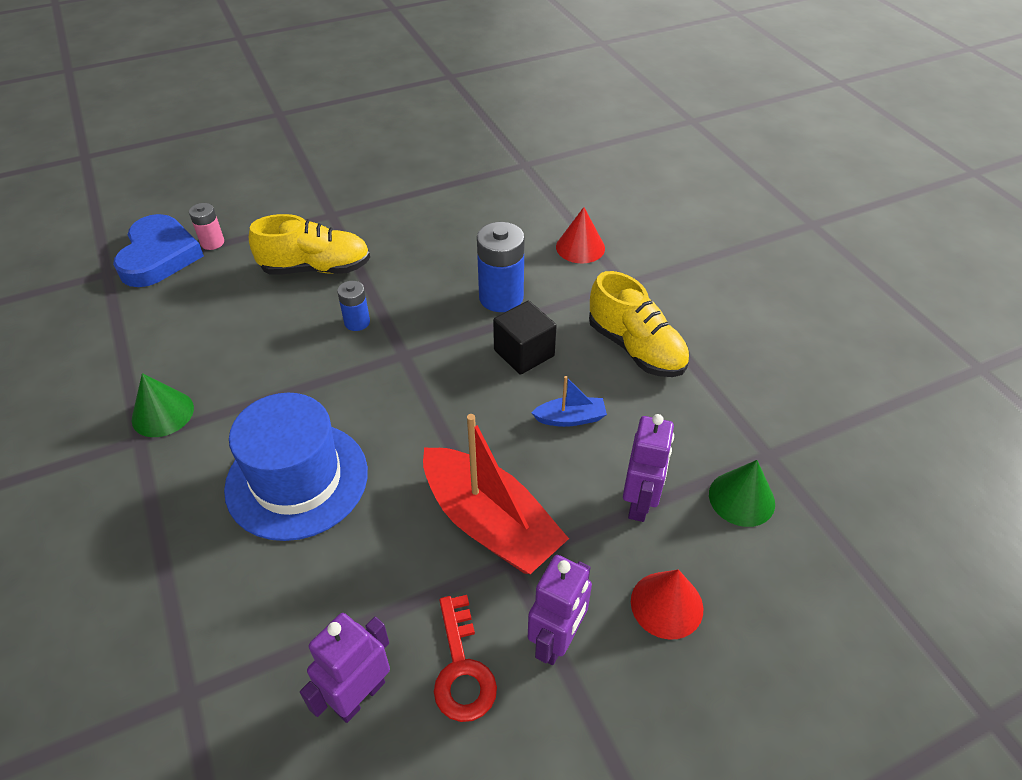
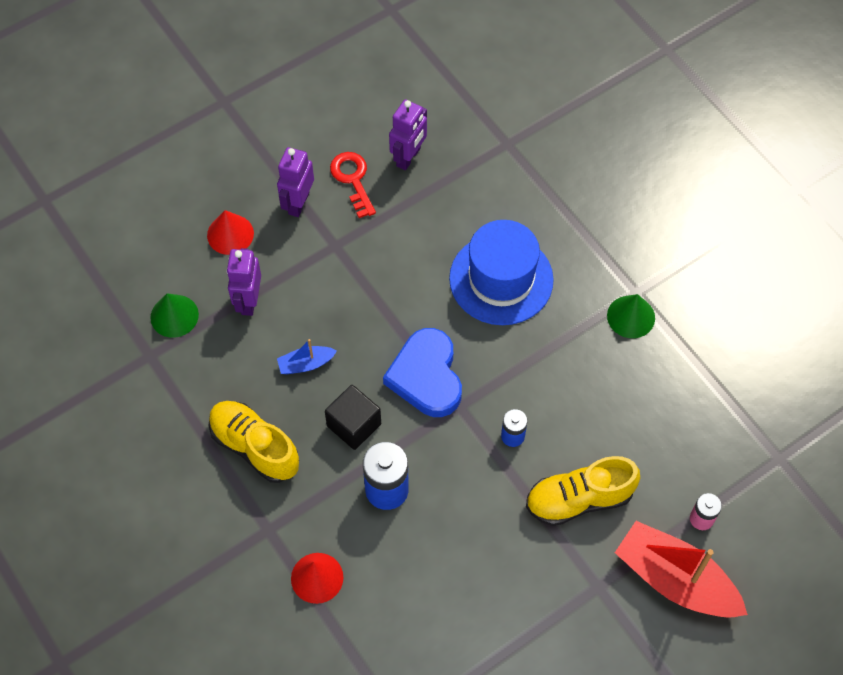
camera: 170 degrees right, 15 degrees up
(159, 256) = (743, 490): blue heart -> blue heart (426, 376)
(490, 523) = (353, 269): red boat -> red boat (675, 579)

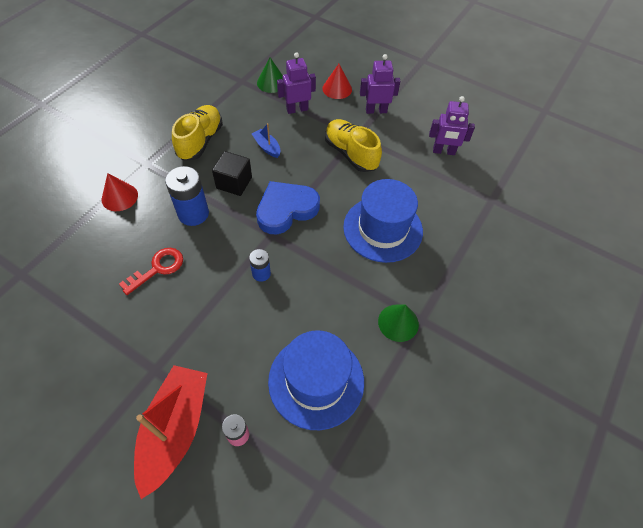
camera: 65 degrees right, 5 degrees down
(353, 180) = (408, 130): red key -> red key (157, 268)
(579, 499) = (225, 333): yellow shoe -> yellow shoe (351, 154)
(669, 424) = (316, 381): none -> blue hat

